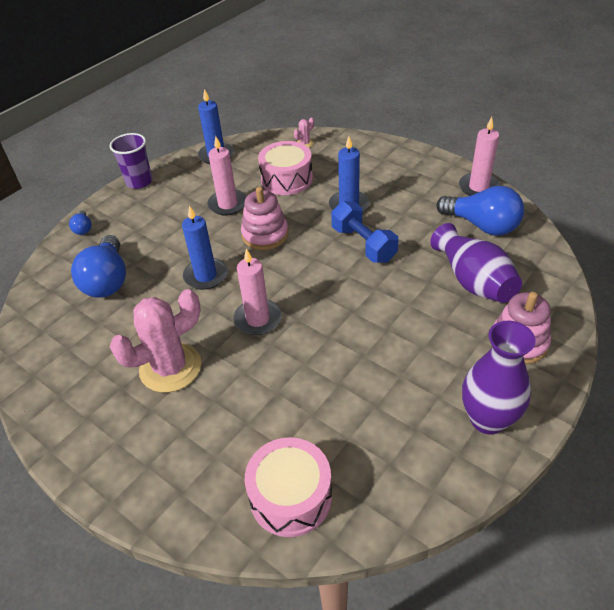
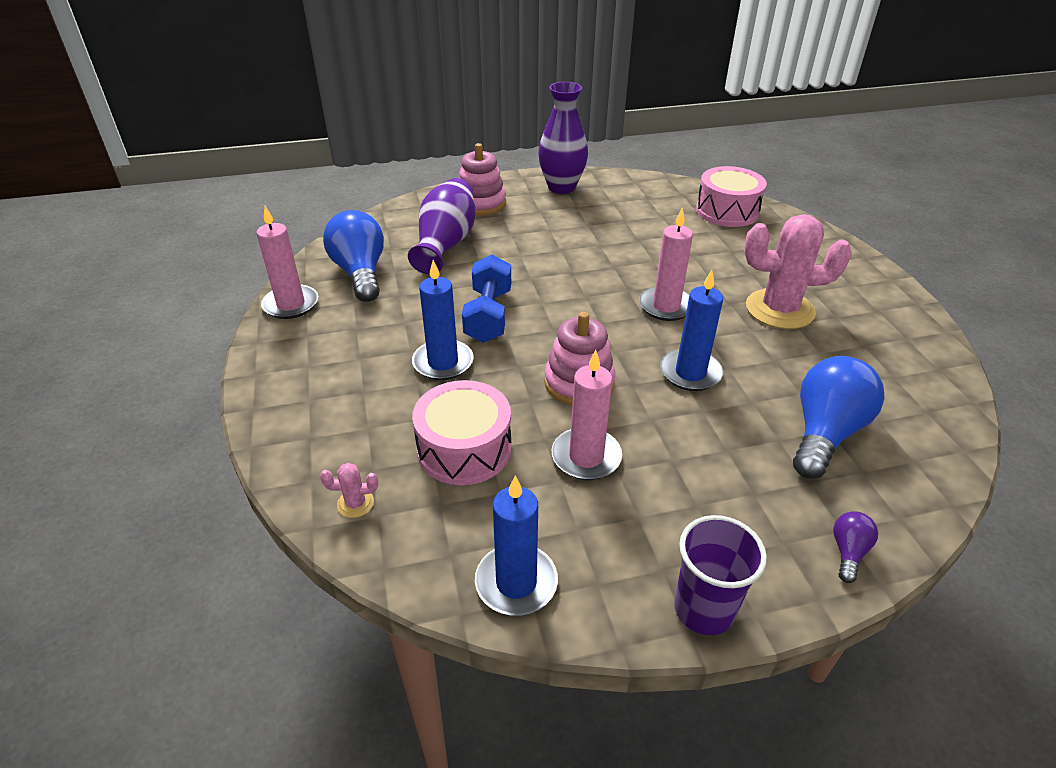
camera: 145 degrees left, 5 degrees down
(83, 229) = (848, 552): blue light bulb -> purple light bulb

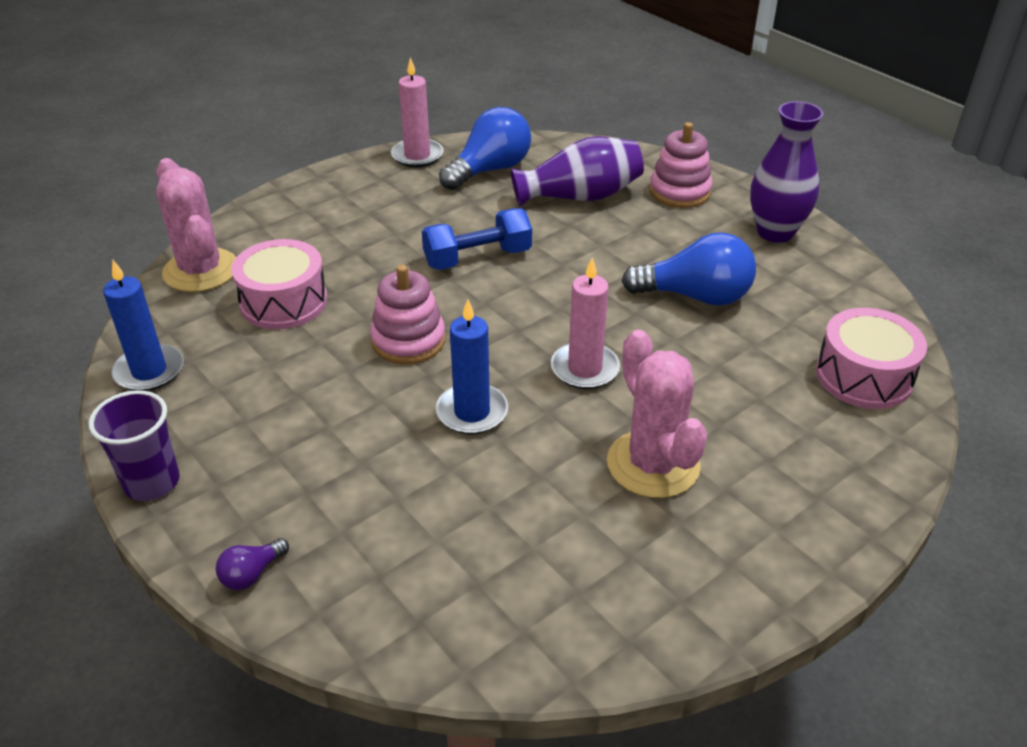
camera: 65 degrees right, 0 degrees up
(355, 503) = (201, 270): pink cactus -> pink cactus, size x2.49
(443, 363) = (389, 256): blue candle -> none
(586, 457) = (306, 371): pink candle -> none
(825, 433) = (428, 536): blue light bulb -> blue light bulb (695, 296)
(848, 552) = (252, 574): purple light bulb -> purple light bulb turned 135 degrees clockwise

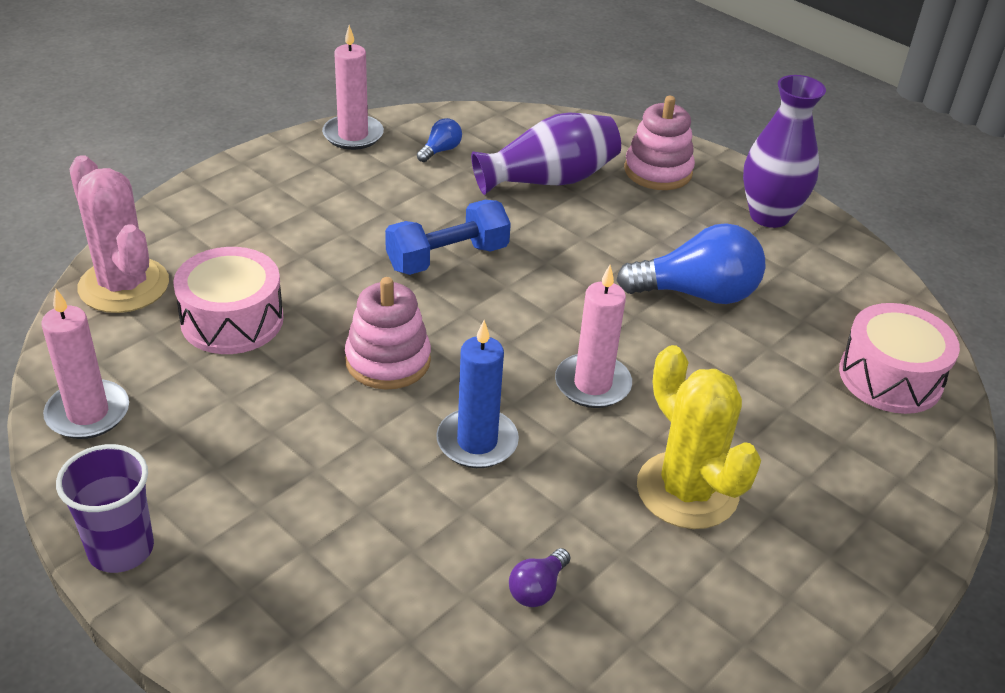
camera: 10 degrees left, 0 degrees up
(149, 371) = (88, 413): blue candle -> pink candle
(252, 574) = (263, 650): purple light bulb -> purple light bulb (537, 589)
(490, 170) = (440, 150): blue light bulb -> blue light bulb, size x0.46
(653, 464) = (687, 490): pink cactus -> yellow cactus

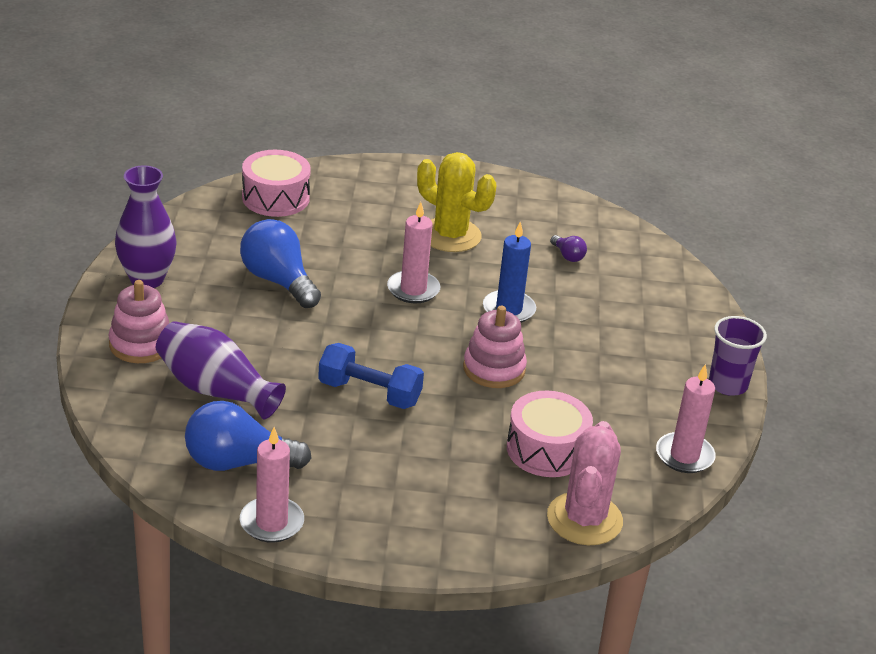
camera: 130 degrees left, 5 degrees down
(440, 150) = (238, 462): blue light bulb -> blue light bulb, size x2.19
(537, 589) = (568, 256): purple light bulb -> purple light bulb turned 60 degrees clockwise
(687, 490) = (450, 235): yellow cactus -> yellow cactus turned 75 degrees counterclockwise

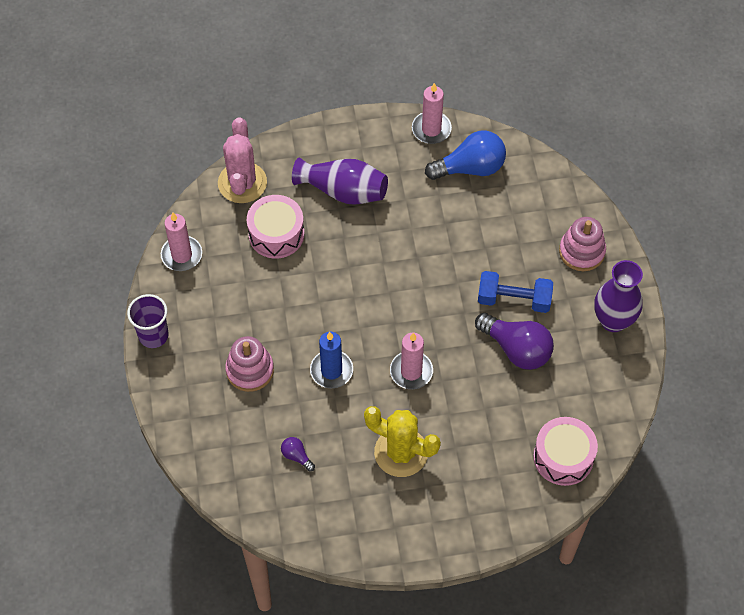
camera: 170 degrees right, 25 degrees up
(215, 390) = (511, 224): purple vase -> purple vase (343, 191)
(278, 281) = (516, 349): blue light bulb -> purple light bulb
(369, 393) = (408, 251): blue dumbbell -> blue dumbbell (514, 299)
(494, 369) = (328, 301): pink stacking toy -> pink stacking toy (250, 370)

